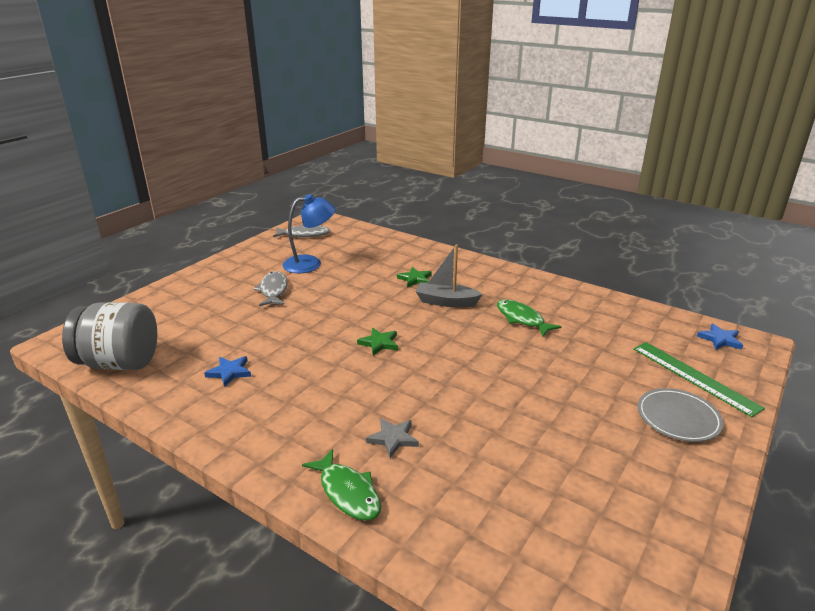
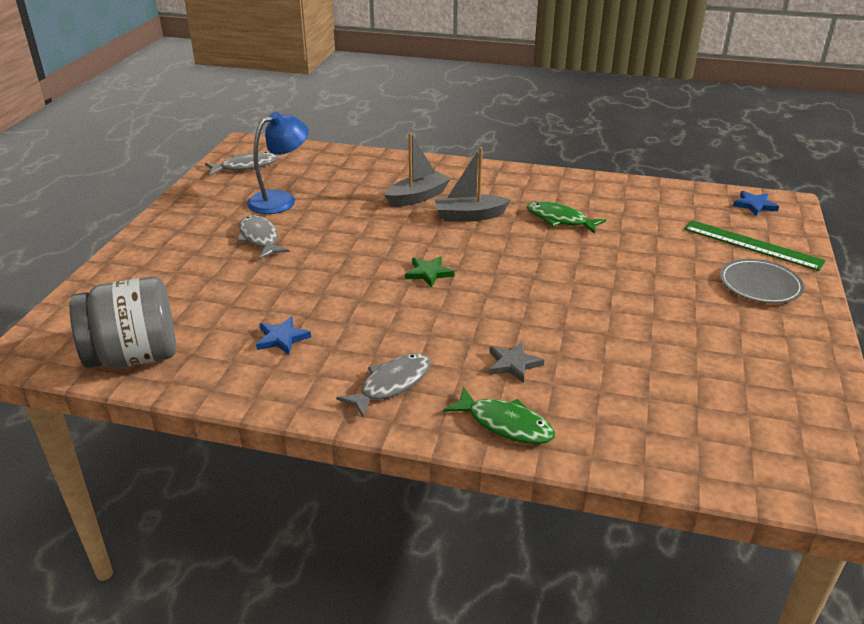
camera: 20 degrees left, 5 degrees up
(281, 431) = (391, 384): none -> grey fish
(415, 279) = (417, 197): green star -> grey boat

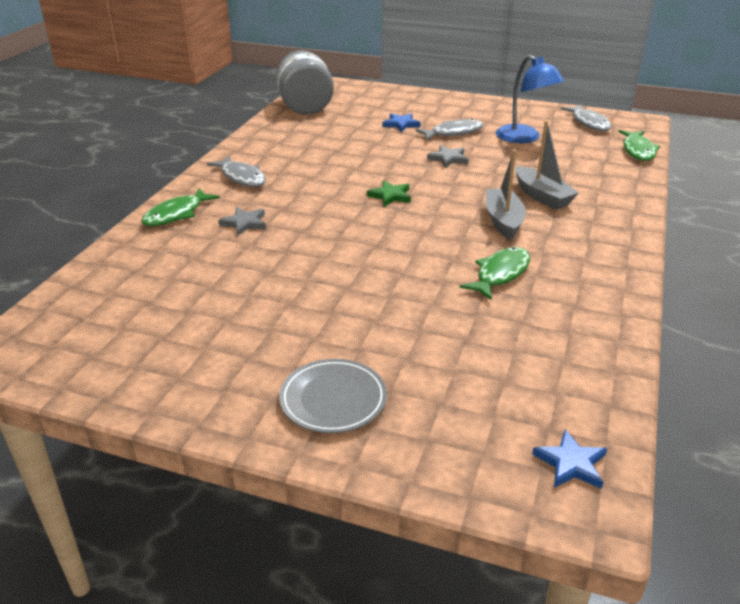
camera: 95 degrees right, 0 degrees up
(282, 338) = (310, 144): blue star -> blue star (401, 124)
(317, 151) = (638, 150): none -> green fish
(333, 241) = (448, 159): none -> grey star
(752, 245) = (438, 422): green ruler -> none

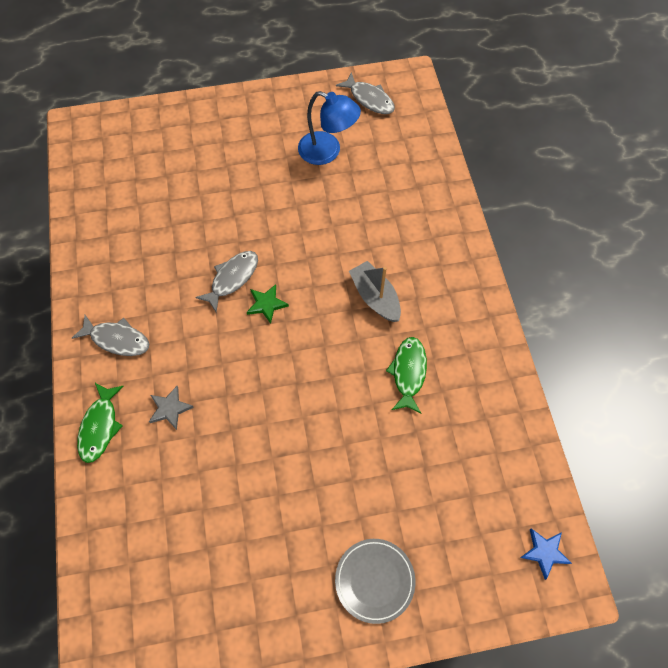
camera: 30 degrees left, 30 degrees up
(305, 107) = (91, 182): grey jar -> none
(401, 124) = (205, 175): blue star -> none
(448, 159) = (281, 219): grey star -> none
(453, 133) = (262, 170): grey fish -> grey fish (232, 278)
(542, 196) = (387, 244): grey boat -> none
(638, 150) = (428, 132): green fish -> none

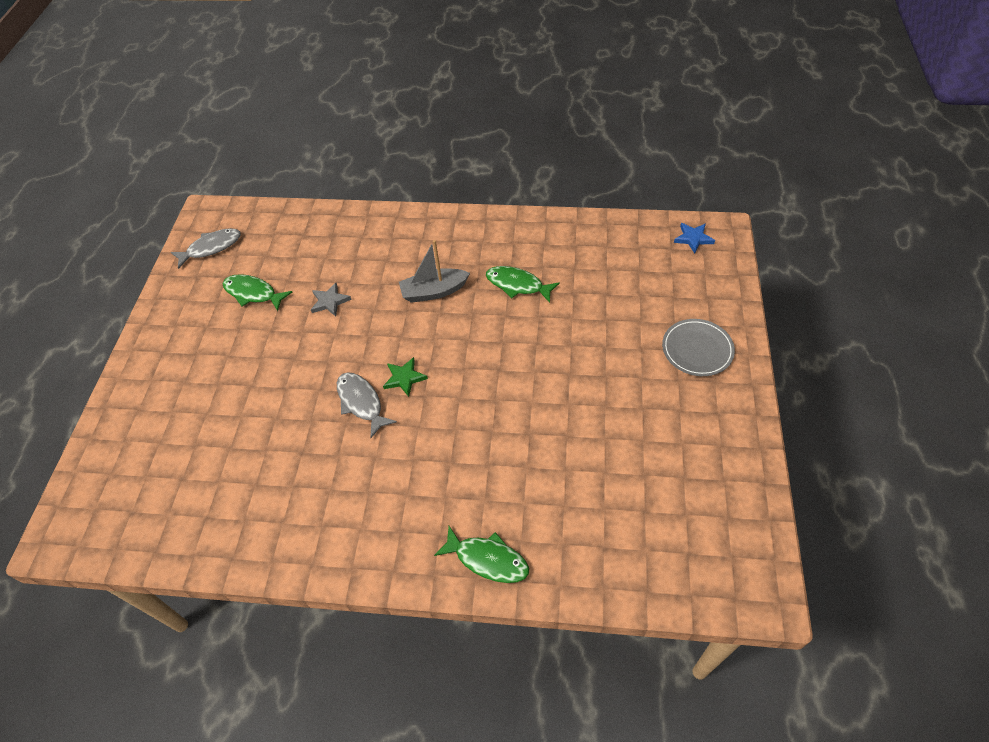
camera: 70 degrees left, 10 degrees down
(117, 339) = (387, 527): grey fish -> none
(170, 408) = (489, 485): grey star -> grey star (330, 301)
(327, 152) = (253, 293): blue lamp -> green fish

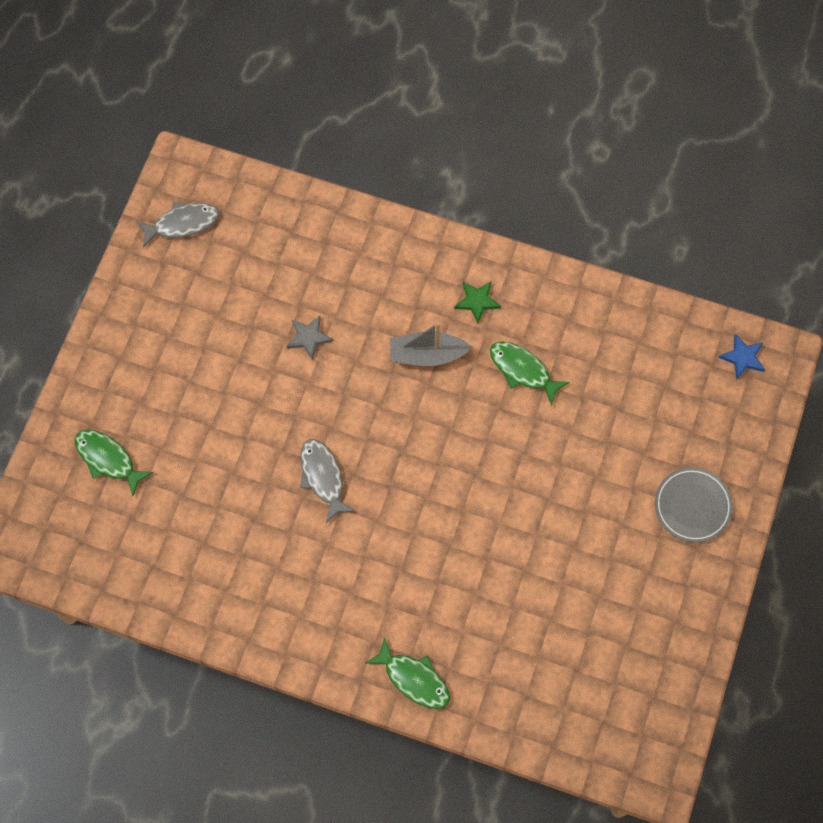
camera: 10 degrees right, 15 degrees up
(253, 293) = (225, 304): green fish -> green fish (108, 459)
(404, 378) = (373, 459): green star -> green star (477, 301)

